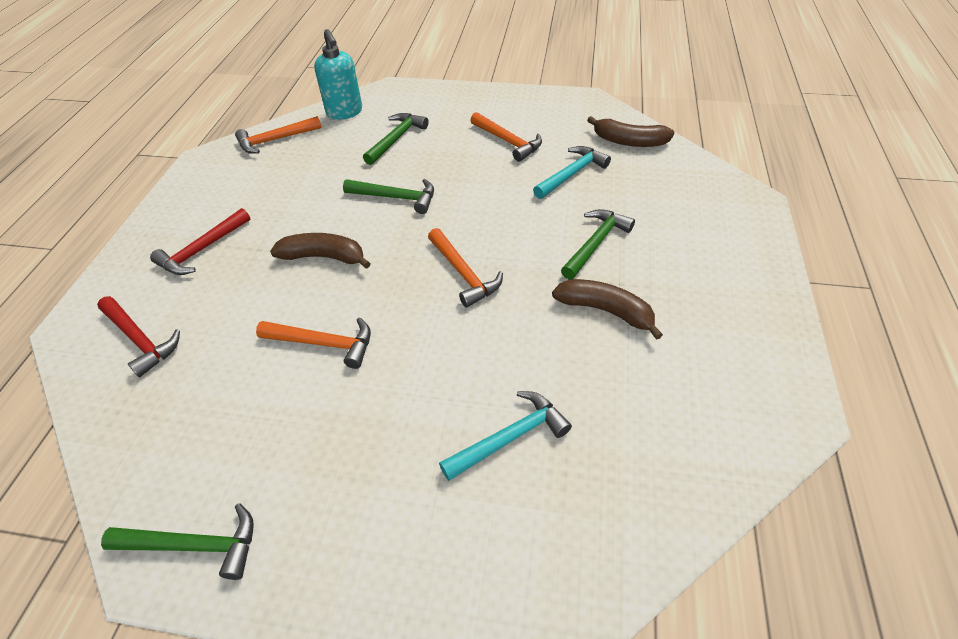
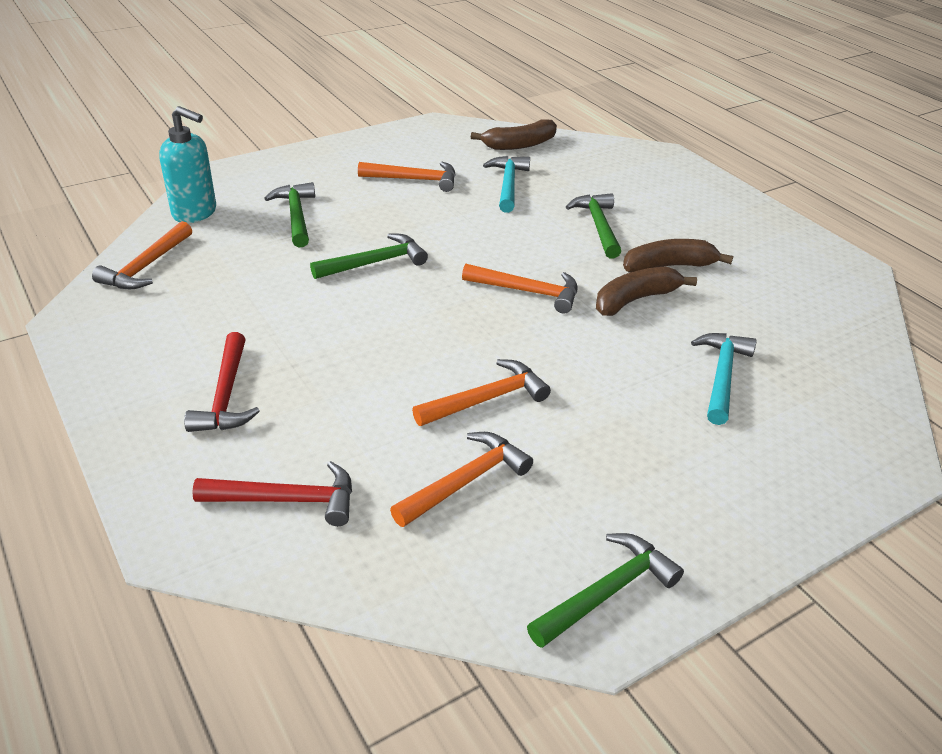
camera: 45 degrees left, 10 degrees down
(232, 396) = (465, 481): none -> orange hammer
(324, 257) = (378, 338): brown banana -> brown banana (635, 300)

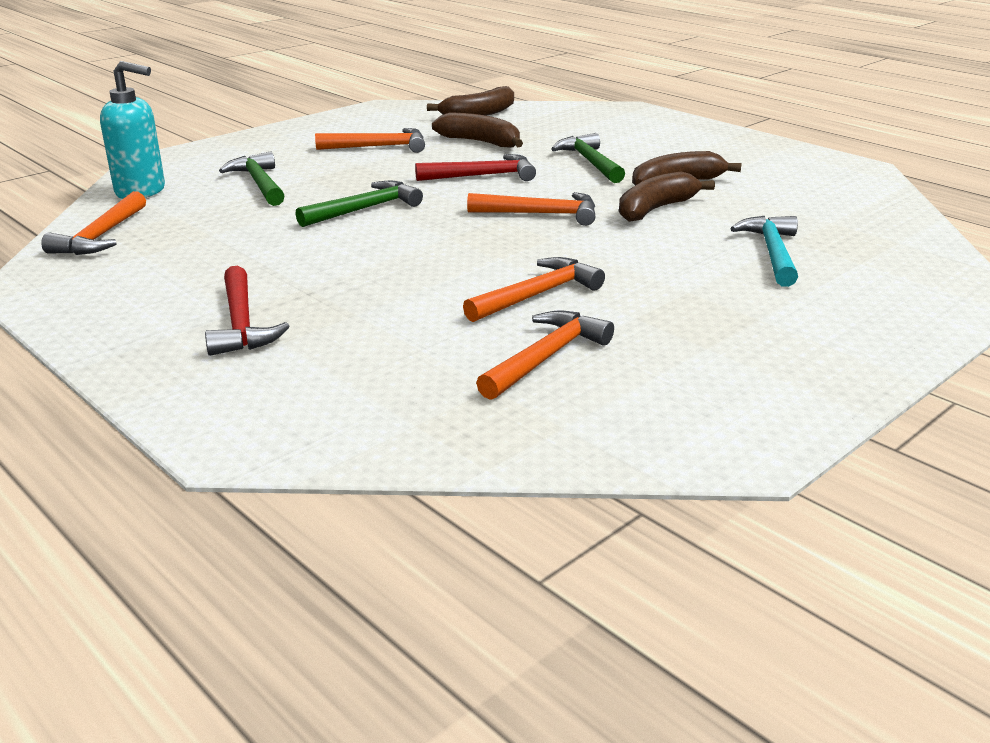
camera: 10 degrees left, 10 degrees down
(286, 500) = (351, 395): red hammer -> red hammer (482, 176)
(508, 185) = (481, 142): turquoise hammer -> brown banana
(606, 592) = (740, 420): green hammer -> none

